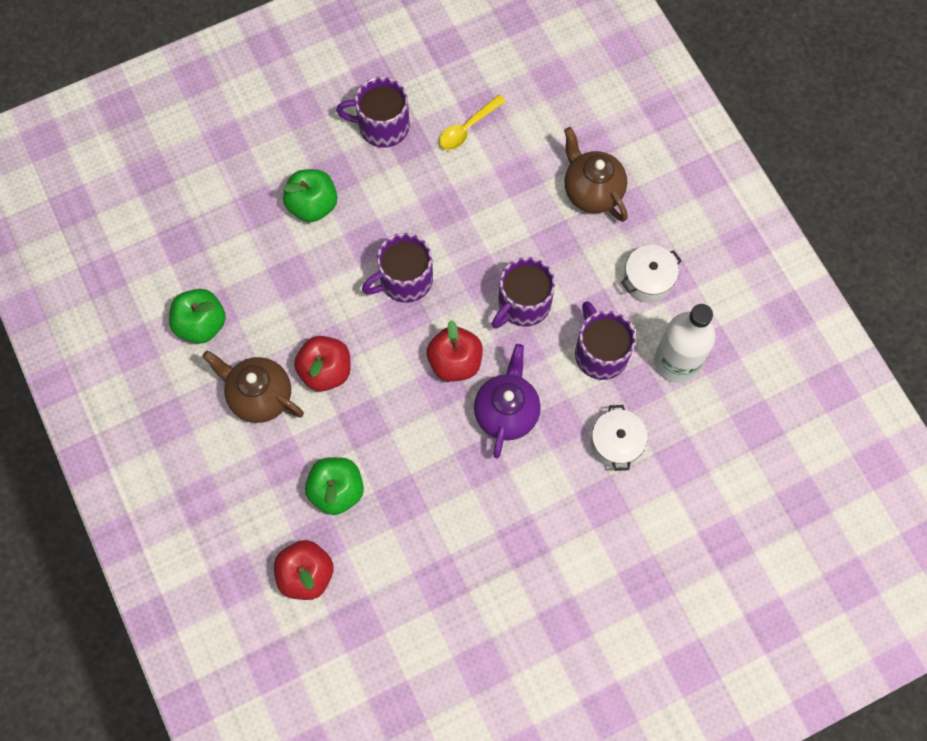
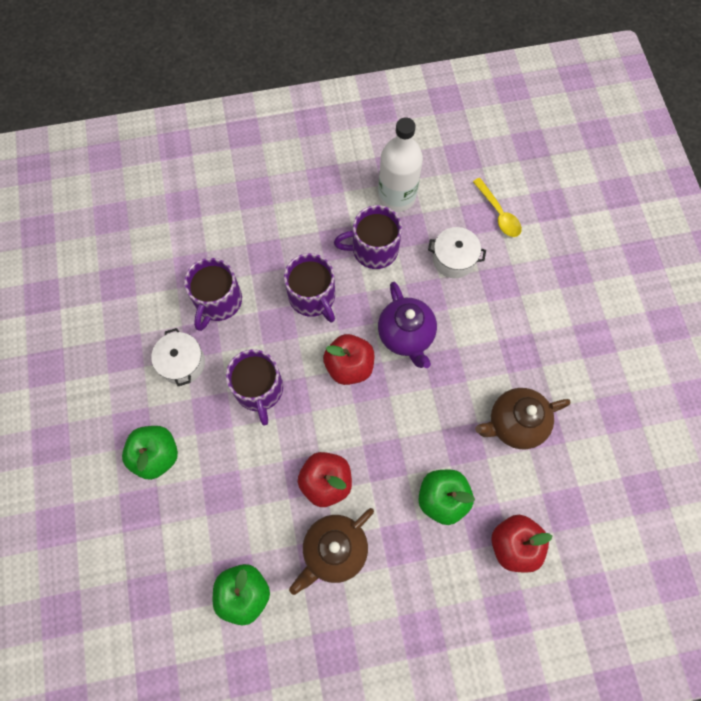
camera: 75 degrees left, 0 degrees up
(382, 126) = (99, 372): purple mug -> purple mug (218, 301)
(467, 128) = (131, 299): yellow spoon -> yellow spoon (498, 213)
(506, 412) = (406, 336): purple teapot -> purple teapot turned 135 degrees counterclockwise
(592, 191) = (228, 216): brown teapot -> brown teapot (514, 424)
(647, 280) = (321, 197): white pot -> white pot (182, 363)

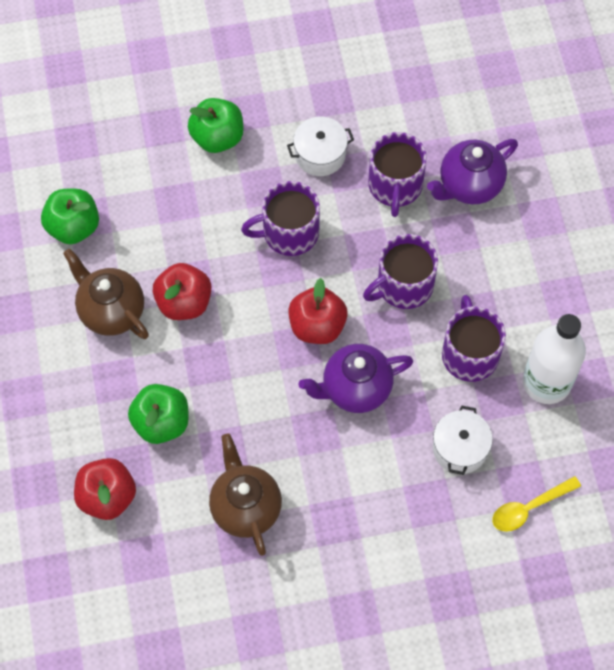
camera: 90 degrees right, 5 degrees down
(218, 301) = (395, 186): purple mug -> purple mug turned 105 degrees counterclockwise
(221, 244) = (469, 185): none -> purple teapot

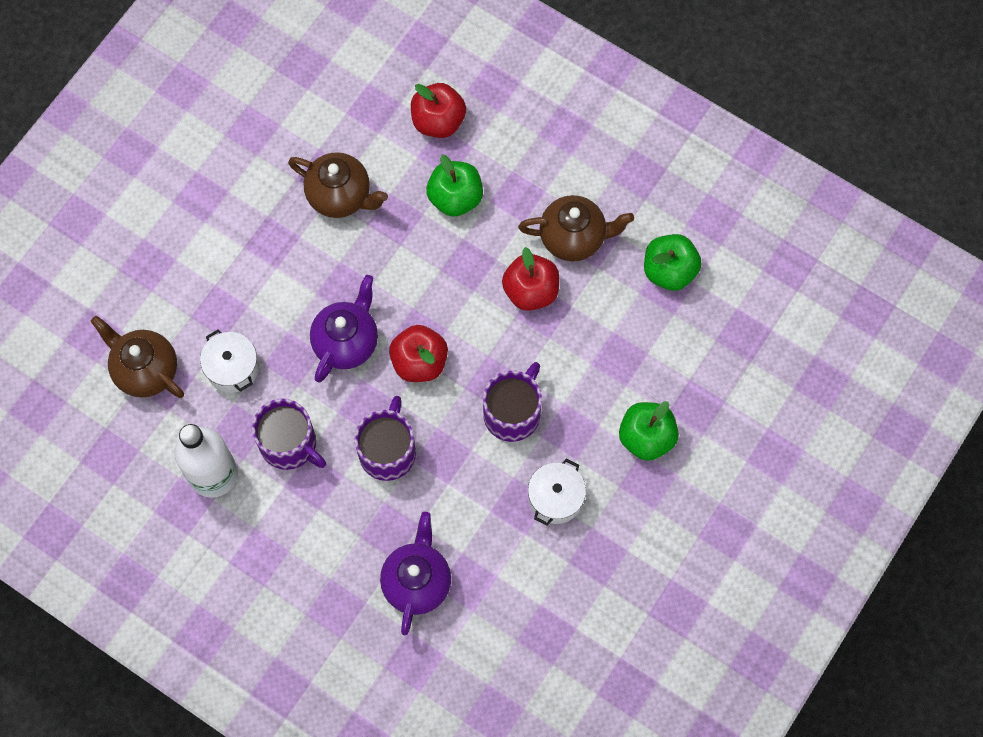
camera: 135 degrees right, 5 degrees up
(395, 186) = (473, 527): purple mug -> none
(529, 508) = (145, 370): yellow spoon -> brown teapot

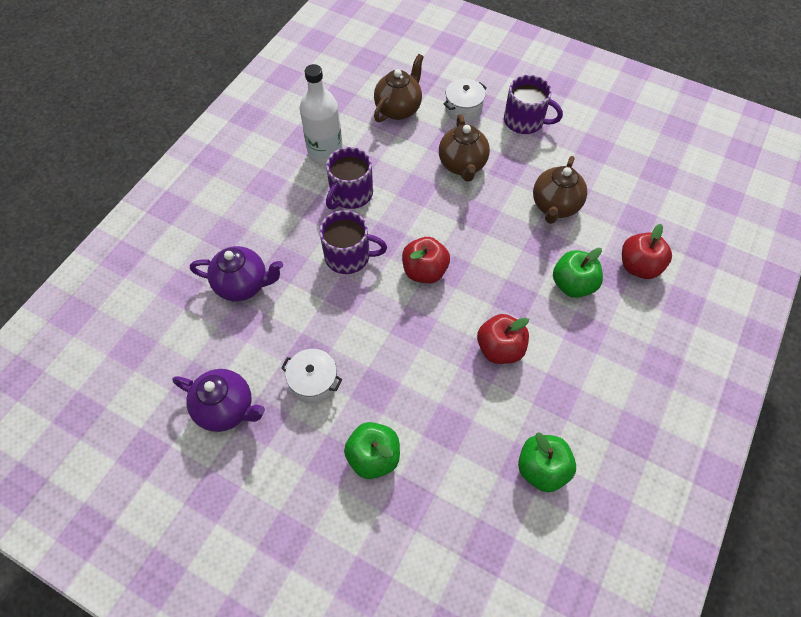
camera: 85 degrees right, 10 degrees down
(232, 368) = (406, 155): white pot -> white pot (463, 109)
(346, 342) = (435, 221): purple teapot -> purple teapot (227, 408)
(513, 413) = (387, 343): purple mug -> purple mug (524, 121)
(573, 238) = (557, 380): brown teapot -> brown teapot (462, 165)

